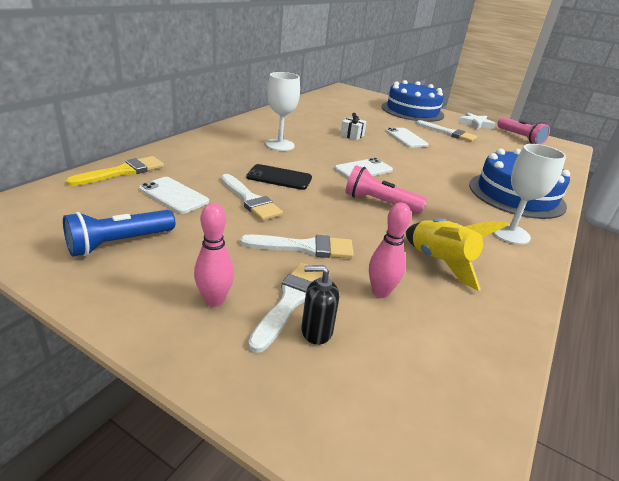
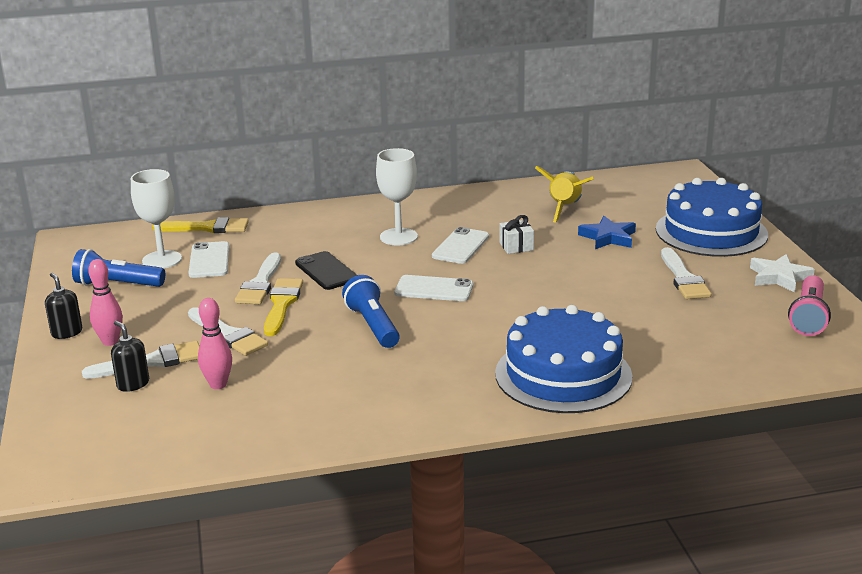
camera: 50 degrees right, 5 degrees down
(148, 313) = (67, 332): none -> black soap dispenser
(296, 209) = (282, 304): none -> yellow brush
(380, 203) = (373, 325): pink flashlight -> blue flashlight
(381, 122) = (608, 237): none -> blue star
(406, 138) = (589, 268): white phone -> white phone (460, 246)
(440, 262) = (312, 389): yellow rocket -> yellow rocket (565, 208)
(510, 233) = (443, 400): white goblet -> white goblet (162, 260)

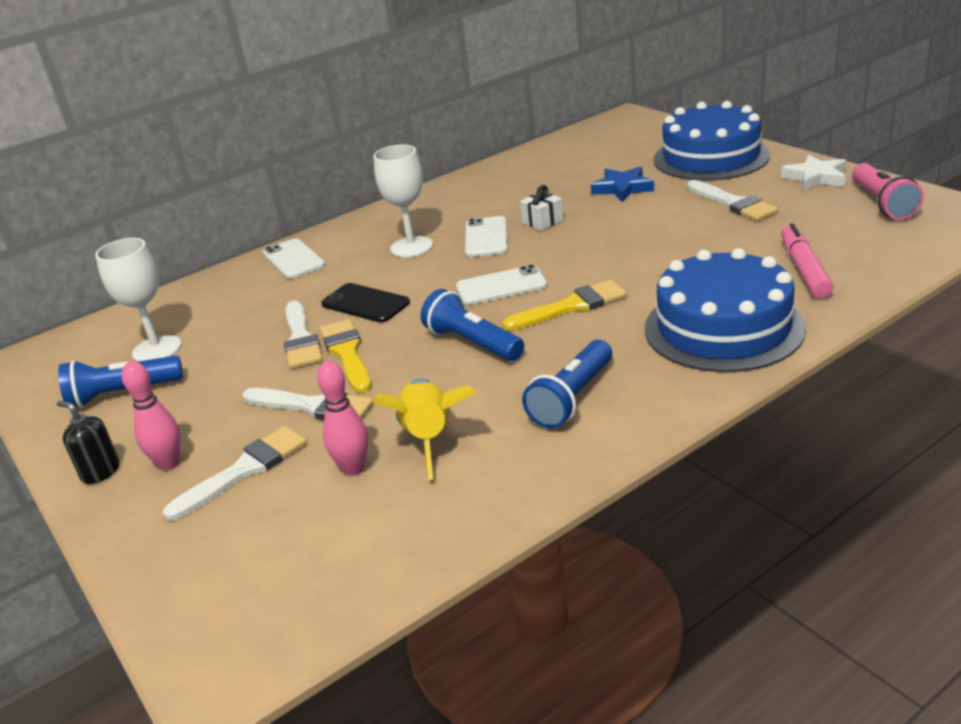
camera: 20 degrees left, 5 degrees up
(133, 384) = (243, 506): black soap dispenser -> none
(207, 228) = (183, 299): yellow brush -> yellow brush (571, 306)
(209, 260) = (216, 333): white phone -> white phone (293, 259)
(402, 388) = (572, 398): none -> blue flashlight
(565, 208) = (553, 175): yellow rocket -> yellow rocket (429, 438)
(677, 351) = (804, 269): none -> pink marker

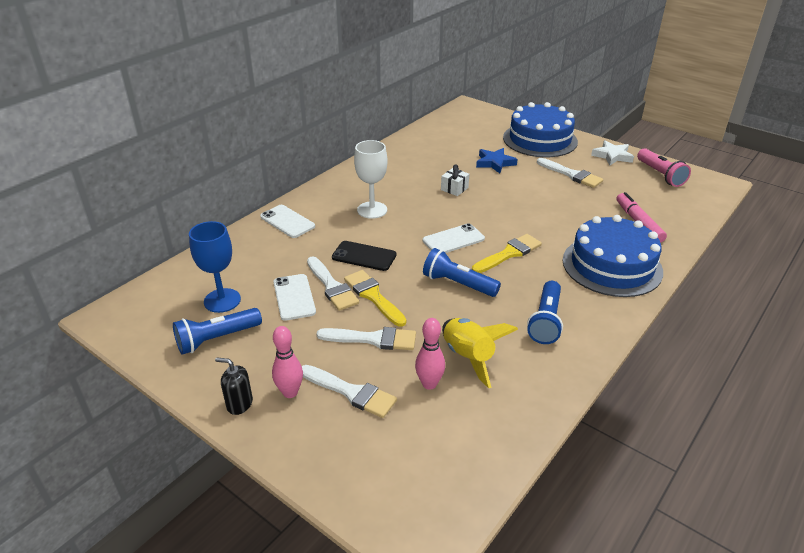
camera: 20 degrees left, 5 degrees up
(157, 349) = (222, 300): white goblet -> blue goblet
(244, 470) = (351, 392): white brush -> white brush turned 90 degrees clockwise
(486, 237) = (422, 202): white phone -> white phone (294, 297)

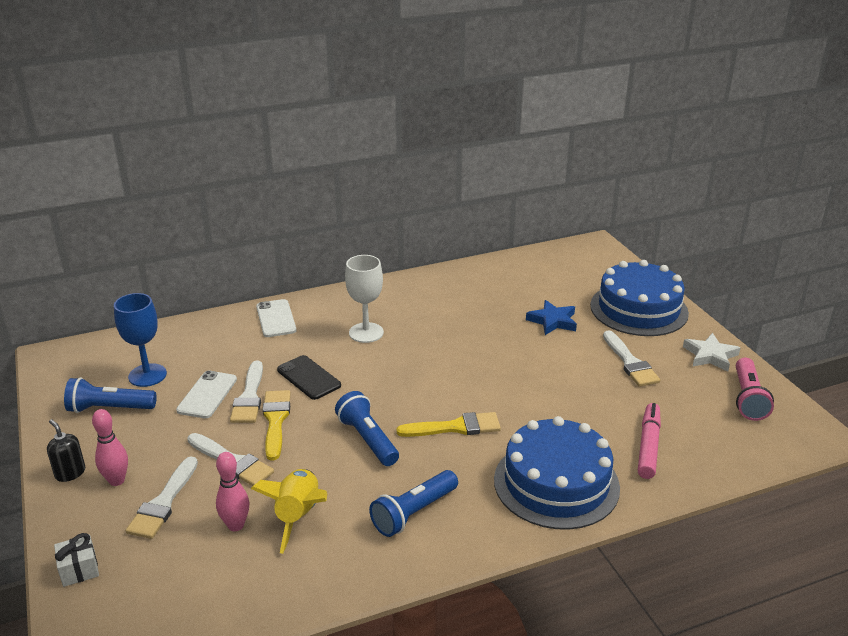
camera: 30 degrees right, 5 degrees down
(351, 392) = (163, 503): white brush -> white brush turned 45 degrees clockwise
(453, 239) = (413, 391): white phone -> none
(454, 189) = (475, 337): white gift -> white gift (79, 569)

